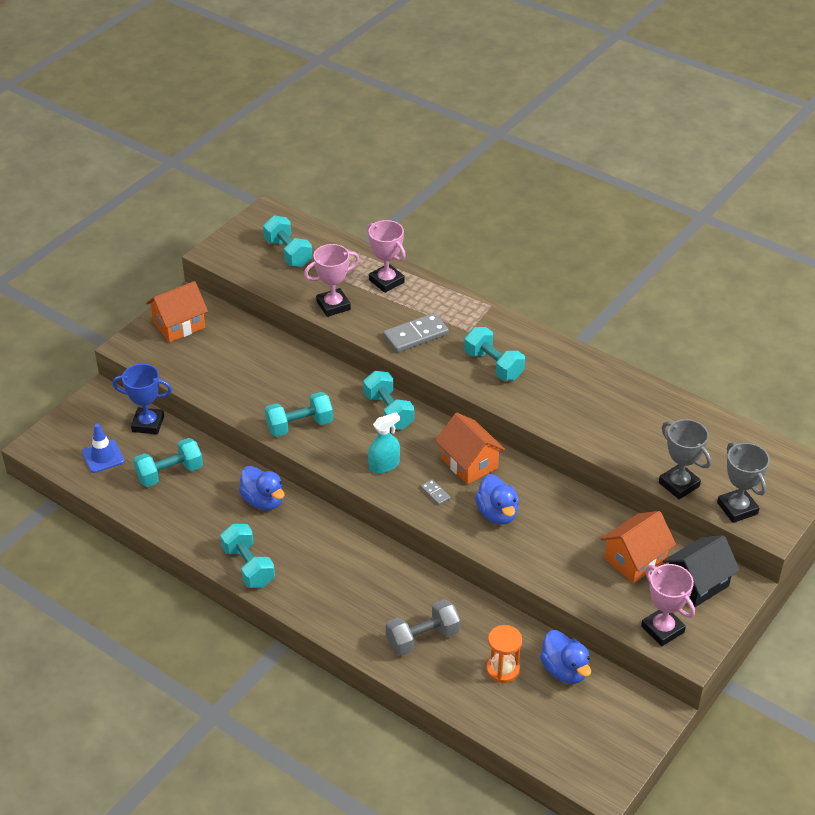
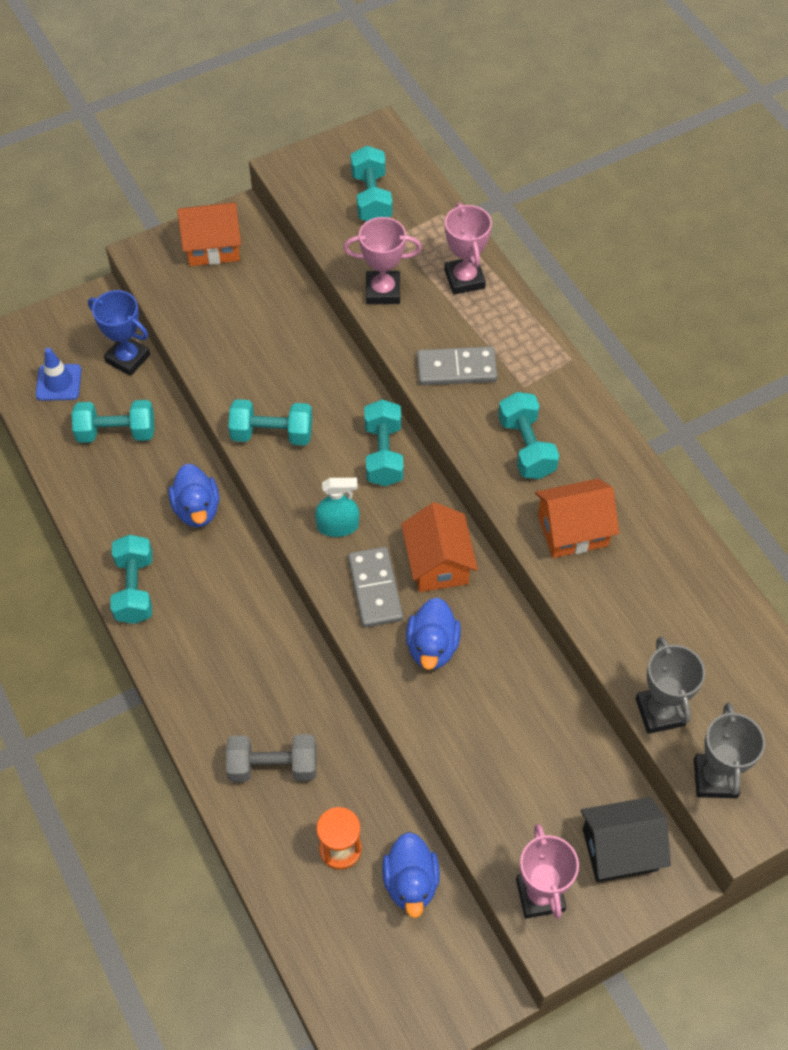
camera: 25 degrees right, 15 degrees up
(435, 493) = (375, 589): grey domino -> grey domino, size x2.10
(635, 560) = (562, 782): orange house -> orange house (573, 530)

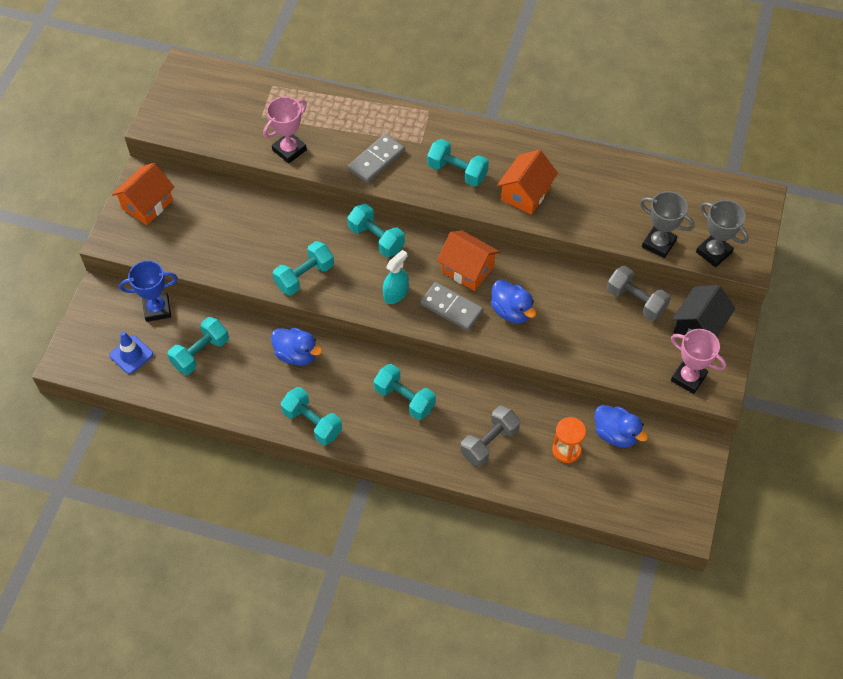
camera: 45 degrees left, 0 degrees up
(371, 198) = (223, 105): turquoise dumbbell -> turquoise dumbbell (404, 399)
(464, 279) = (326, 111): pink trophy -> none
(580, 756) = (636, 301): none -> grey dumbbell

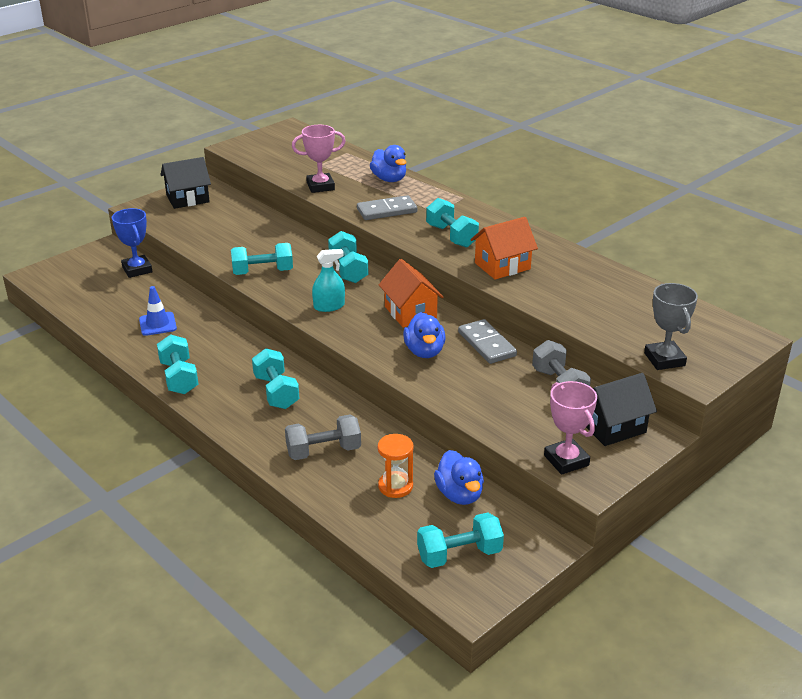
camera: 30 degrees right, 25 degrees down
(131, 355) = (87, 287): blue traffic cone -> blue traffic cone (157, 324)
(147, 204) = (188, 199): orange house -> black house
(157, 309) = (137, 269): blue trophy -> blue trophy turned 45 degrees clockwise
(200, 353) = (139, 304): turquoise dumbbell -> turquoise dumbbell (459, 555)
(296, 354) = (214, 332): blue duck -> blue duck (389, 179)
(451, 308) = (369, 331): grey domino -> grey domino (487, 344)
(658, 244) = (608, 335): grey trophy -> none

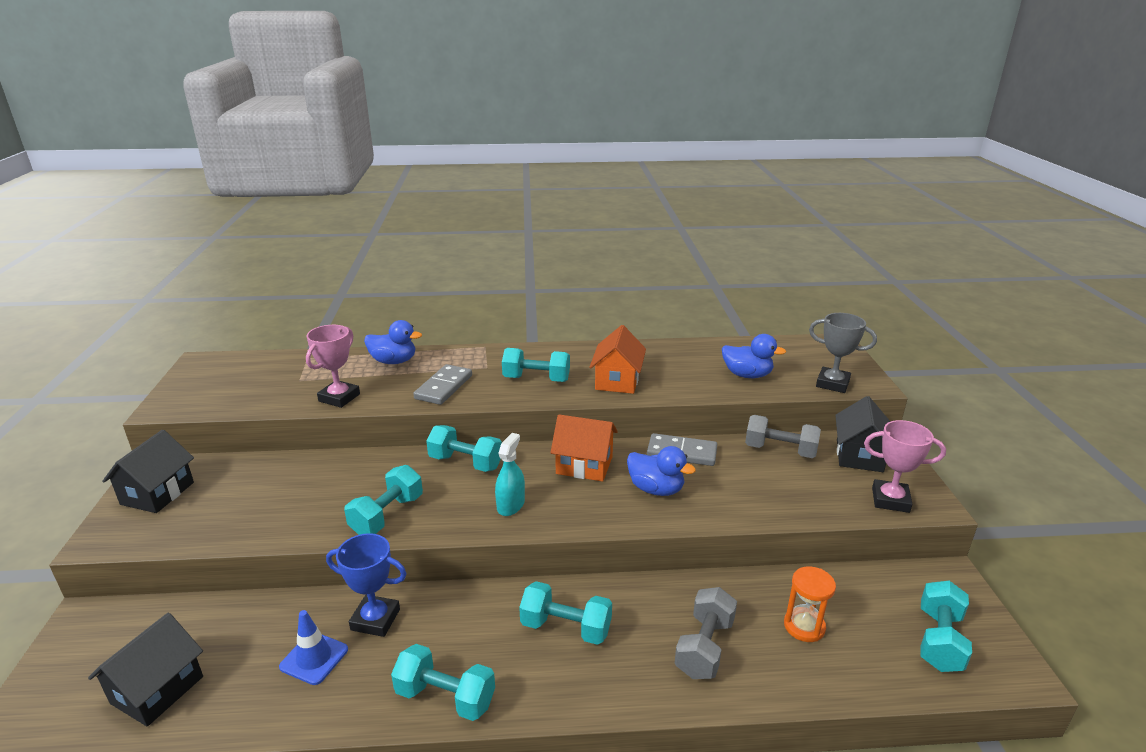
camera: 50 degrees left, 5 degrees down
(91, 295) = (157, 690): none -> black house
(137, 269) = (177, 616): blue trophy -> blue trophy (375, 619)
(459, 494) = (846, 591): blue duck -> blue duck (747, 375)

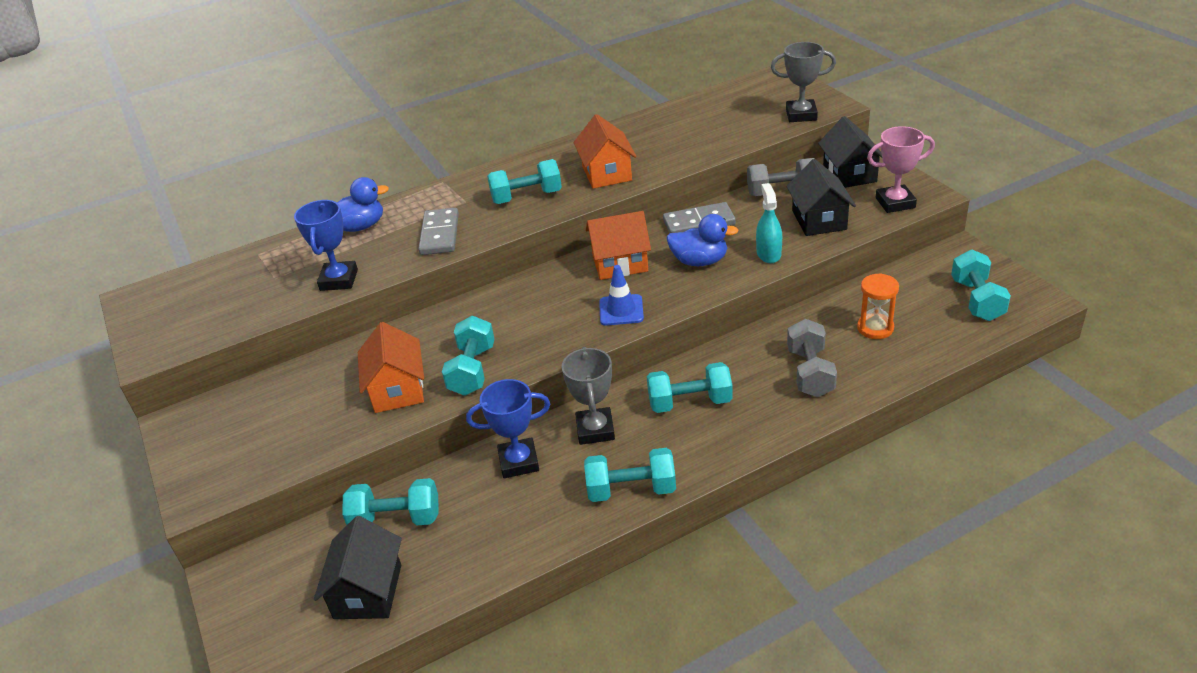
camera: 20 degrees left, 10 degrees up
(157, 493) = (210, 439): black house -> black house (819, 220)
(314, 658) = (490, 511): blue traffic cone -> blue traffic cone (621, 310)
(318, 508) = (397, 389): none -> orange house
(339, 398) = (339, 280): pink trophy -> blue trophy
(462, 617) = (595, 430): none -> grey trophy
(465, 462) = (505, 300): turquoise dumbbell -> turquoise dumbbell (396, 519)
(510, 505) = (581, 320): turquoise spray bottle -> turquoise spray bottle (768, 254)
(747, 375) = (721, 130): blue duck -> none

